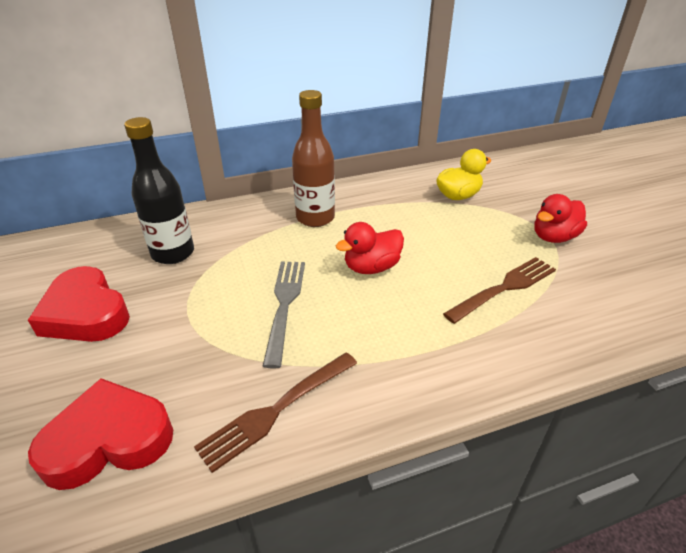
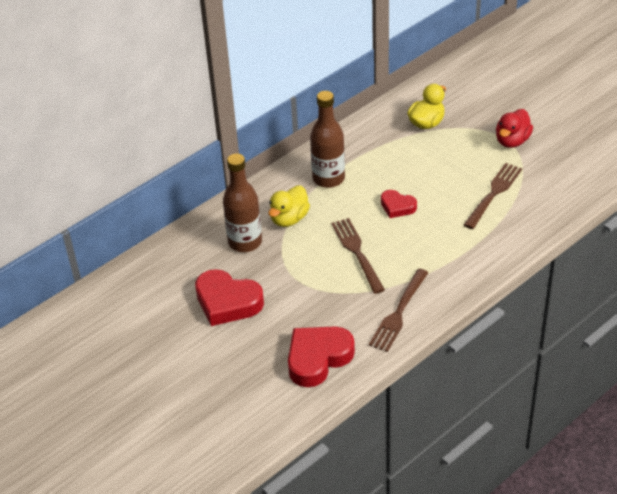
camera: 20 degrees left, 5 degrees up
(173, 253) = (245, 242): black bottle -> brown bottle
(240, 244) = (289, 219): none -> yellow duck
(284, 305) = (357, 252): grey fork -> brown fork
(371, 267) = (397, 206): red duck -> red heart

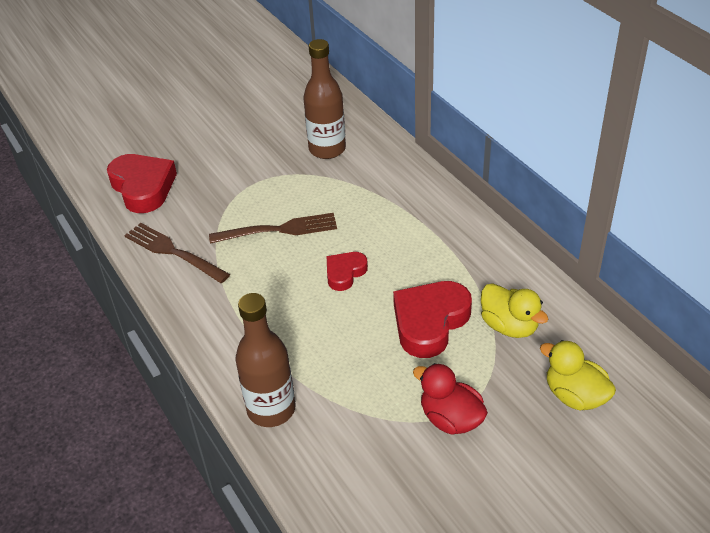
camera: 100 degrees right, 0 degrees up
(227, 302) = (246, 134): red heart -> red heart (430, 322)
(289, 219) = (353, 182): yellow duck -> yellow duck (575, 396)
(328, 178) = (413, 219): brown bottle -> brown bottle (271, 409)
(493, 193) = (340, 373): brown fork -> none

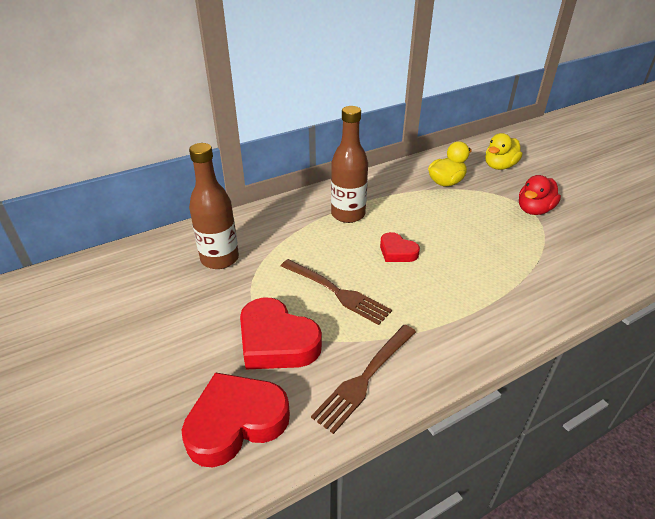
camera: 90 degrees left, 5 degrees down
(271, 409) = (559, 295): brown bottle -> brown bottle (348, 214)
(279, 230) = (337, 292): brown fork -> brown fork turned 135 degrees clockwise
(430, 322) = (448, 213): red heart -> red heart (276, 341)

